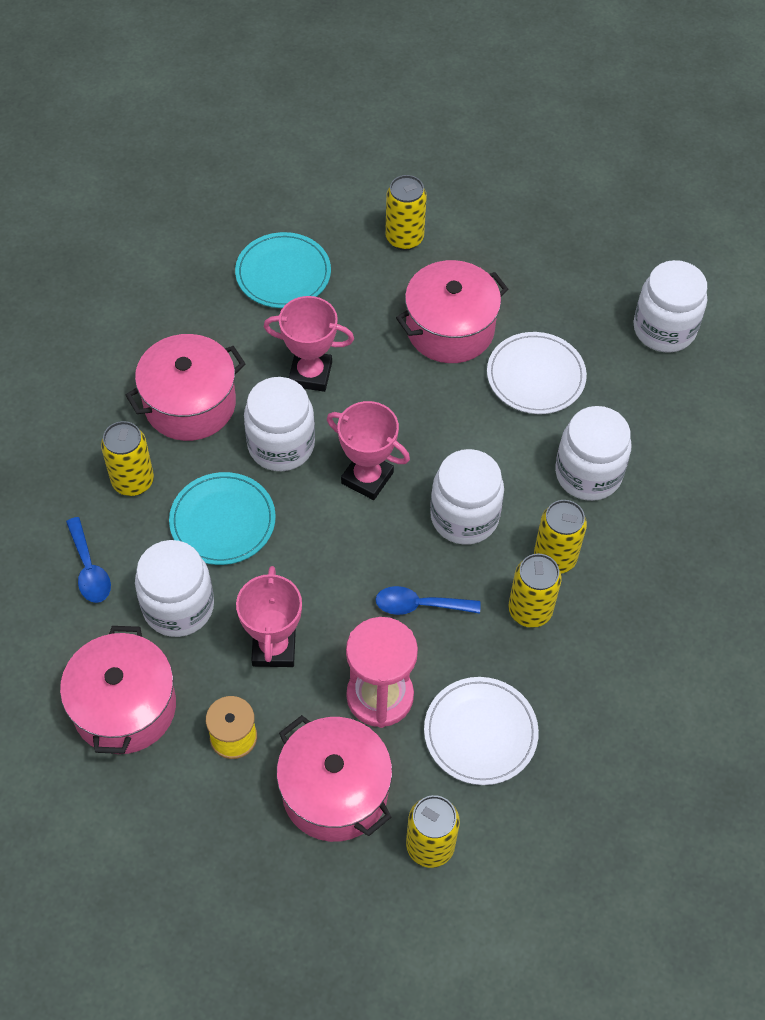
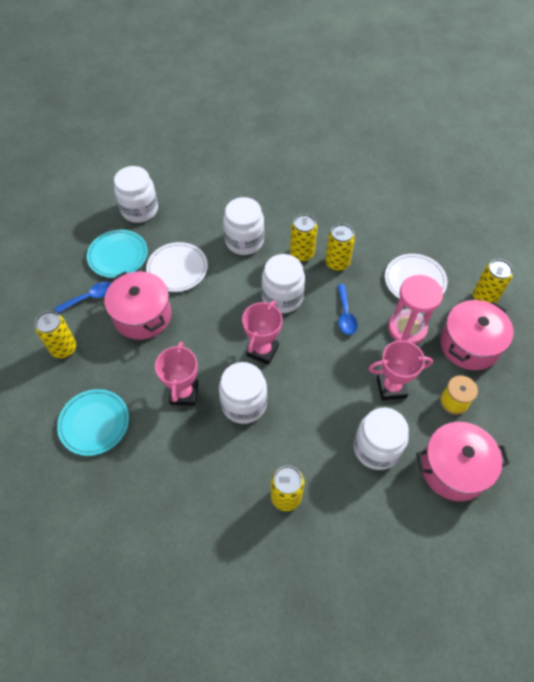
camera: 95 degrees left, 0 degrees up
(89, 569) = (361, 513): blue spoon -> blue spoon (90, 297)
(190, 404) = (215, 469): pink pot -> none
(222, 521) = (308, 431): turquoise plate -> turquoise plate (118, 255)

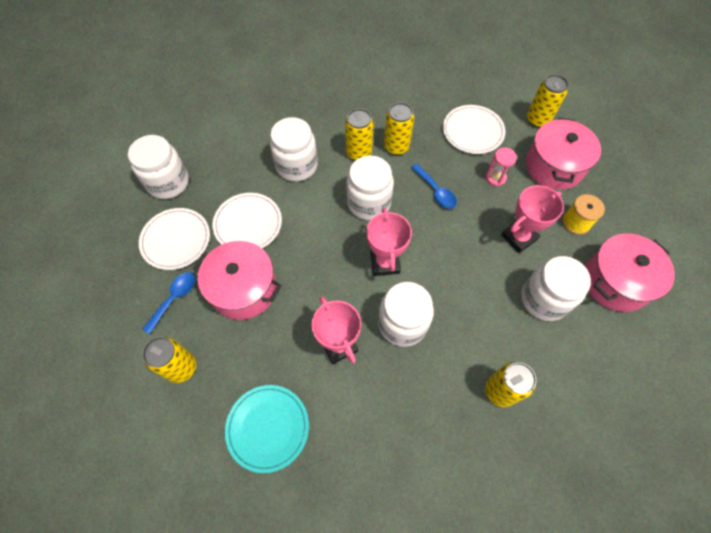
camera: 30 degrees left, 5 degrees up
(118, 255) = (176, 240): turquoise plate -> white plate
(407, 329) = (495, 178): pink hourglass -> pink hourglass, size x0.52

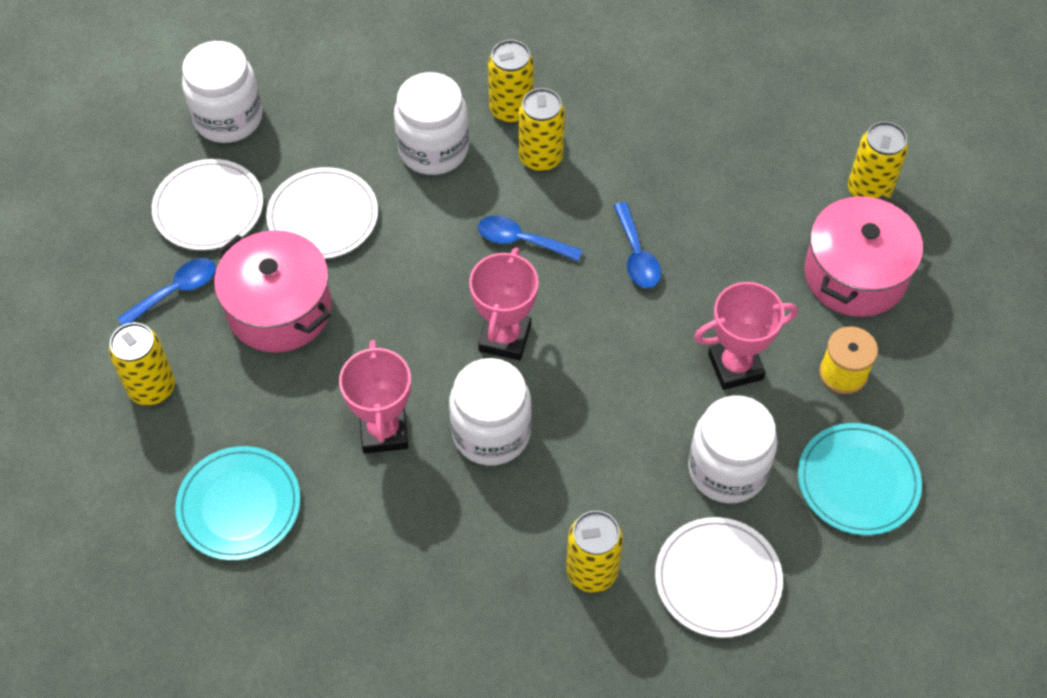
camera: 20 degrees right, 5 degrees down
(369, 203) = (521, 241): white jar -> blue spoon
(396, 147) = (606, 166): yellow can -> yellow can (511, 110)
(473, 131) = (746, 177): white plate -> white plate (717, 579)
(495, 178) = (746, 263): pink hourglass -> none
(615, 281) = (858, 481): pink pot -> turquoise plate

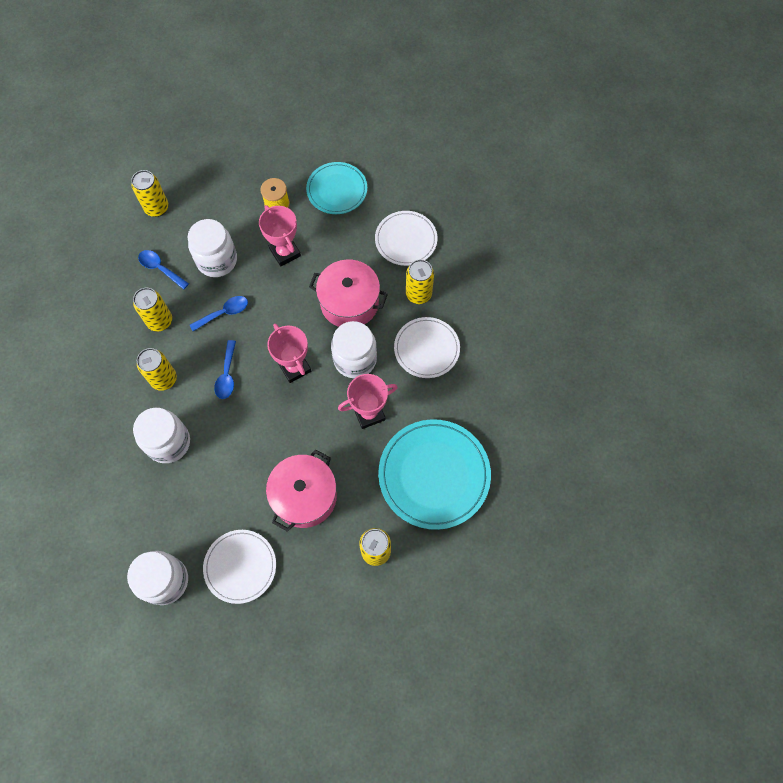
camera: 105 degrees left, 10 degrees up
(176, 291) = (306, 563): blue spoon -> blue spoon (160, 268)
(239, 505) = (434, 475): turquoise plate -> turquoise plate, size x1.60
(323, 216) = (232, 493): white plate -> white plate (426, 349)
(505, 338) = (294, 367): pink trophy -> pink trophy turned 60 degrees clockwise
(511, 110) = (129, 405): yellow can -> yellow can (160, 321)
(727, 469) = (346, 246): white jar -> white jar (217, 260)
(855, 274) = (214, 207): pink pot -> pink pot (349, 303)

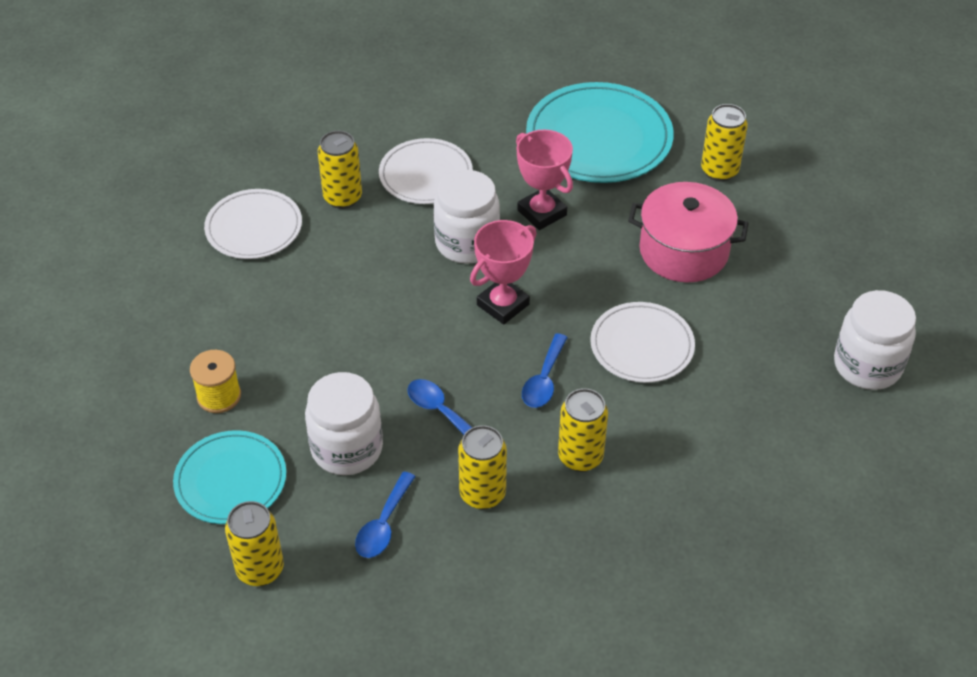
camera: 105 degrees left, 20 degrees down
(168, 442) = (677, 420): white jar -> none
(227, 375) = (544, 380): blue spoon -> blue spoon turned 120 degrees clockwise
(240, 566) = (806, 292): white plate -> white plate (642, 345)
(285, 252) = (310, 363): pink trophy -> none
(337, 190) = (176, 325): turquoise plate -> turquoise plate (230, 480)
(349, 303) = (378, 267): pink pot -> none

